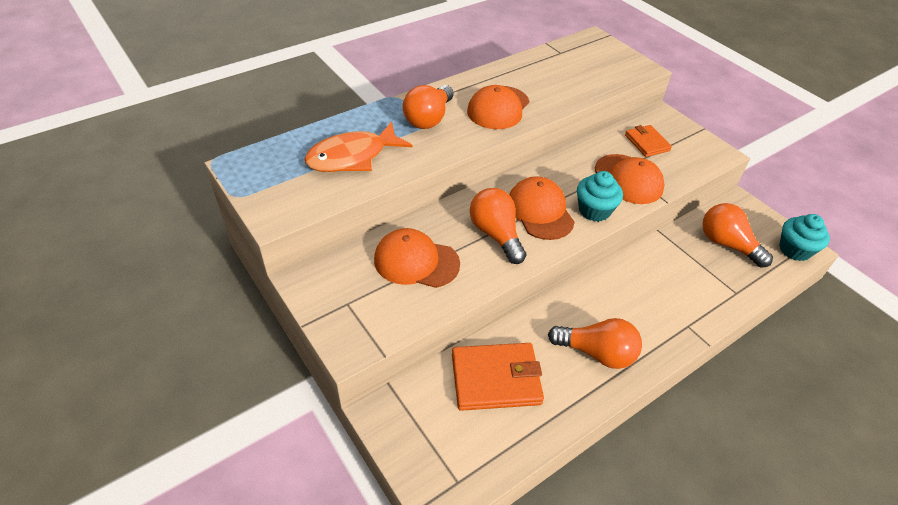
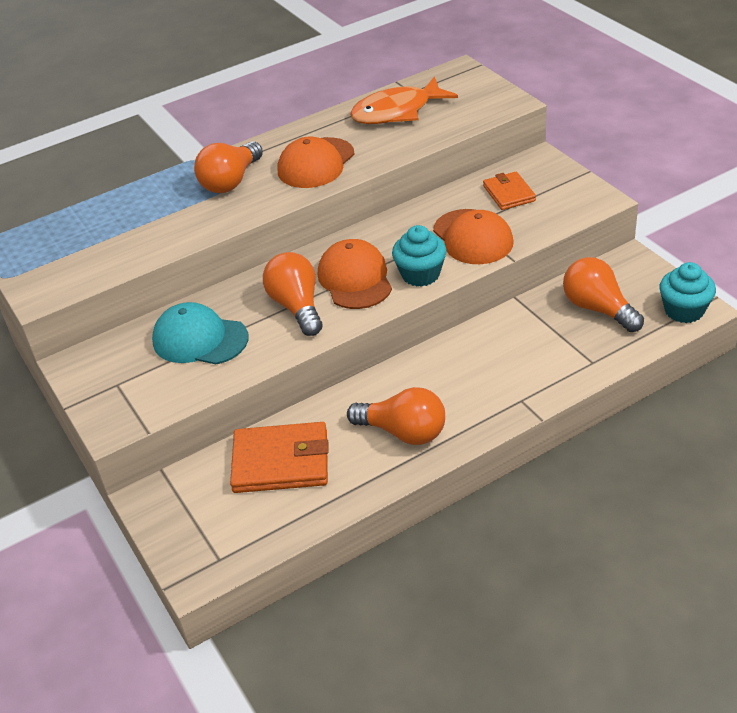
camera: 10 degrees right, 5 degrees down
(352, 157) = (135, 229): orange fish -> orange fish (397, 111)
(416, 261) = (200, 339): orange cap -> turquoise cap

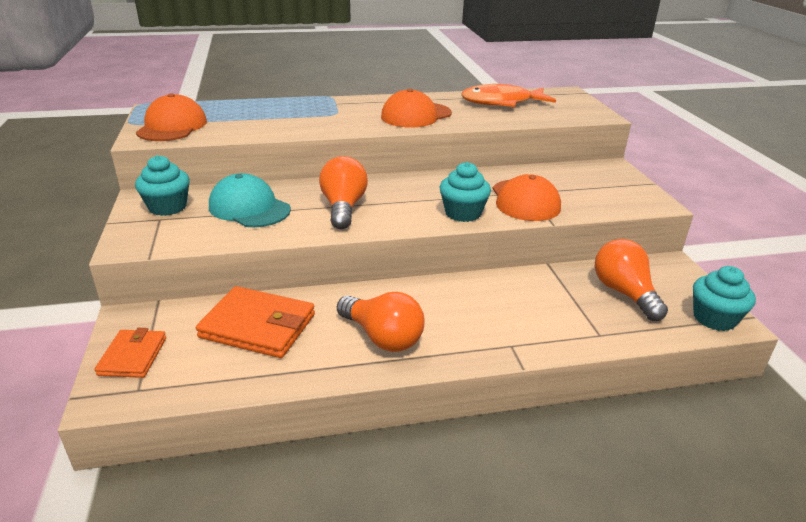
camera: 15 degrees right, 10 degrees down
(112, 367) = (167, 207): none -> turquoise cupcake
(231, 181) = (343, 111): orange light bulb -> none
(355, 279) = (405, 202): orange cap -> orange cap (172, 126)
(509, 193) = (573, 181): orange wallet -> orange wallet (133, 356)

